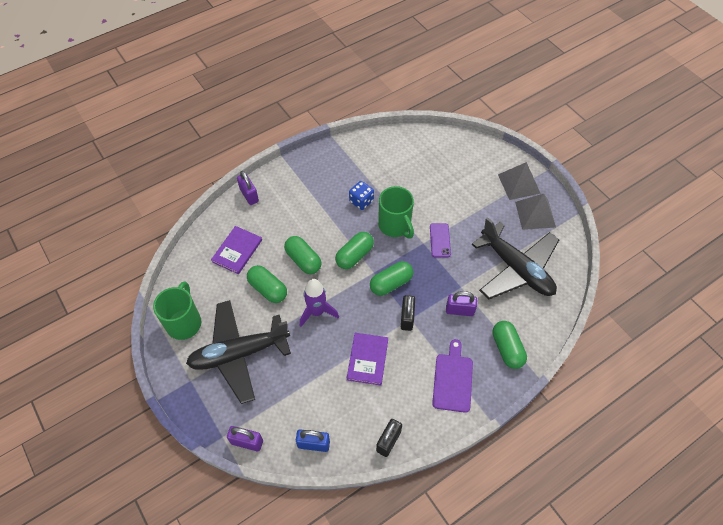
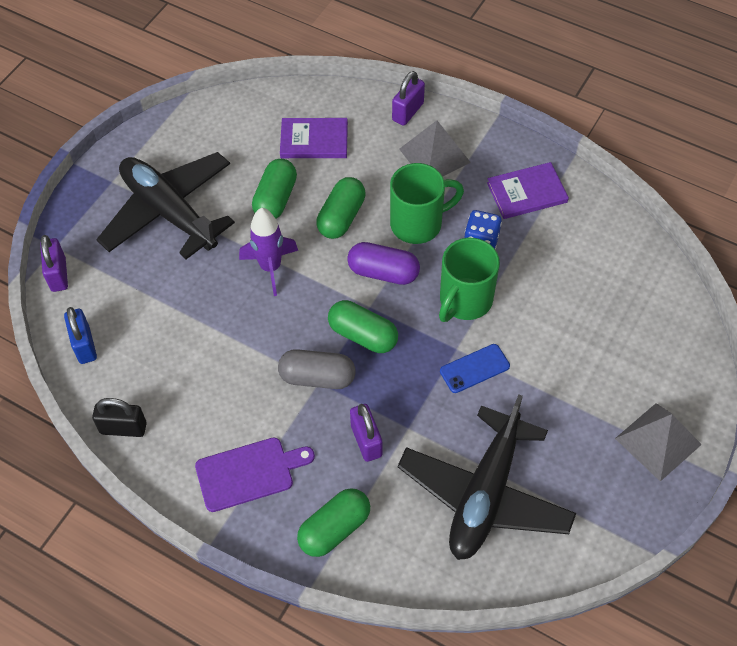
camera: 65 degrees right, 0 degrees up
(184, 322) = (184, 138): green mug -> green mug (418, 223)
(354, 256) = (383, 272): green capsule -> purple capsule
(367, 359) = (229, 356): purple book -> purple book (527, 193)
(407, 318) = (317, 377): black padlock -> grey capsule
(440, 240) = (474, 369): purple phone -> blue phone
(535, 214) = (610, 487): grey pyramid -> grey pyramid (434, 155)

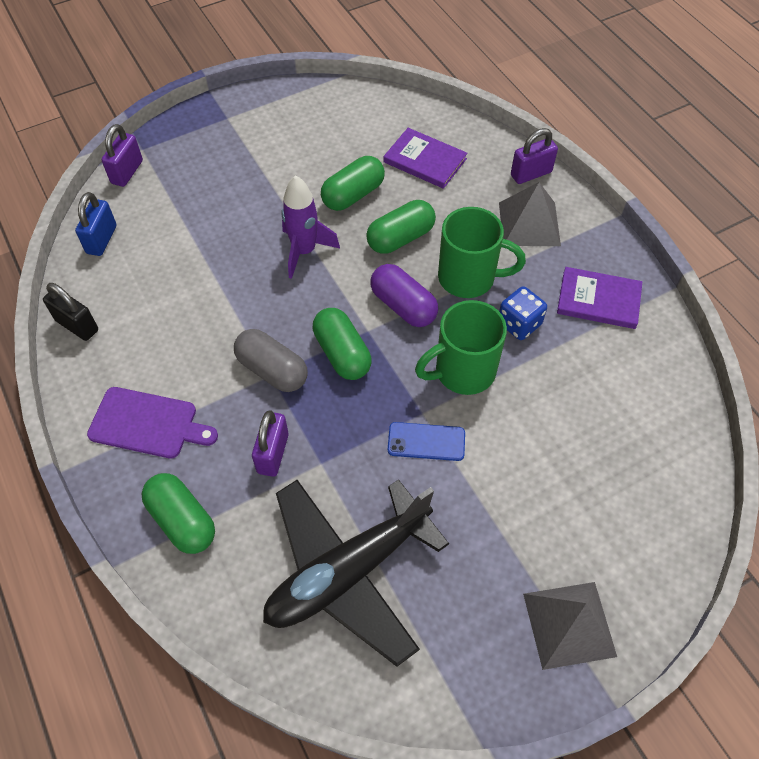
camera: 30 degrees right, 0 degrees up
(169, 212) = (254, 164): black plane -> none
(334, 529) = (182, 520): green capsule -> green capsule turned 60 degrees clockwise

